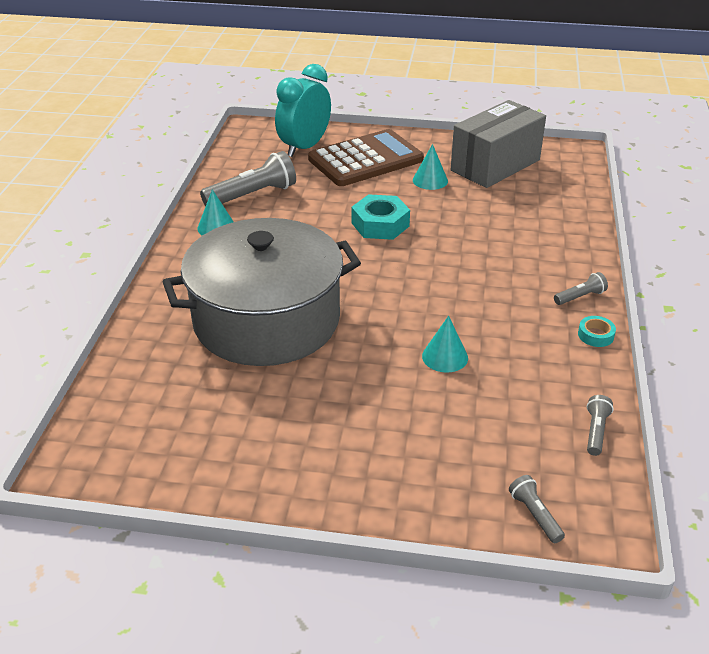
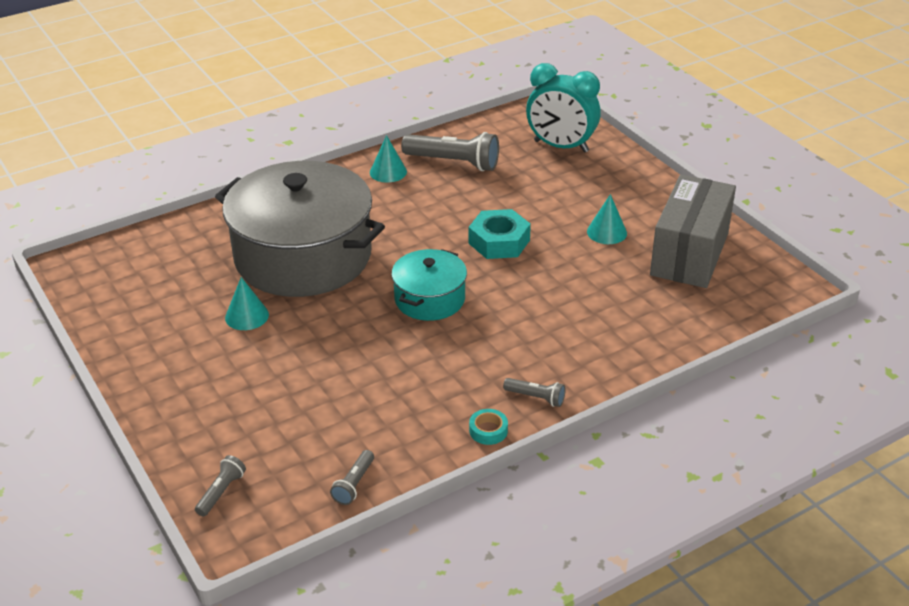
camera: 50 degrees right, 0 degrees up
(304, 147) = (561, 146): turquoise clock -> turquoise clock turned 150 degrees counterclockwise
(365, 159) = (589, 184): brown calculator -> none
(408, 286) = (429, 299): none -> turquoise pot
(445, 357) = (359, 362): turquoise cone -> turquoise cone (247, 316)
(495, 165) = (689, 254): grey box -> grey box turned 75 degrees counterclockwise
(596, 431) = (354, 484): grey flashlight -> grey flashlight turned 135 degrees clockwise

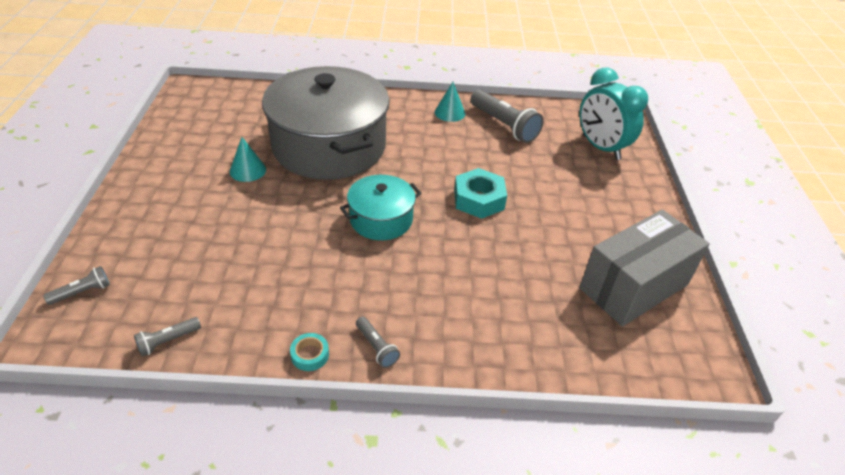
camera: 30 degrees right, 5 degrees up
(607, 232) = (575, 232): turquoise cone -> none

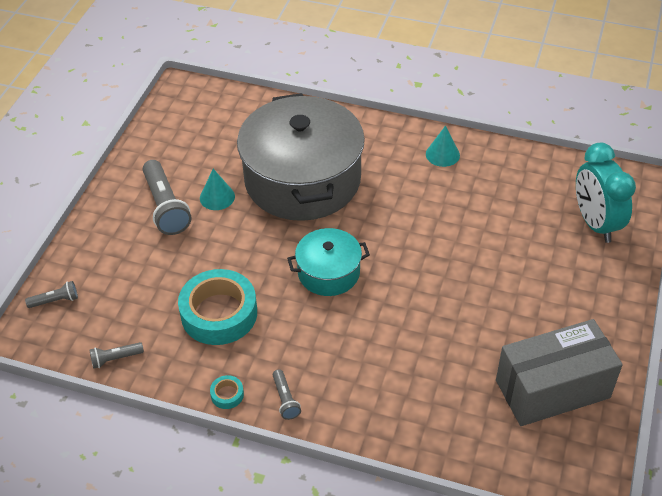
camera: 20 degrees right, 5 degrees up
(278, 274) = (219, 313): none -> turquoise tape
(478, 199) = (433, 266): turquoise nut -> none
(504, 125) = (497, 179): grey flashlight -> grey flashlight (165, 207)

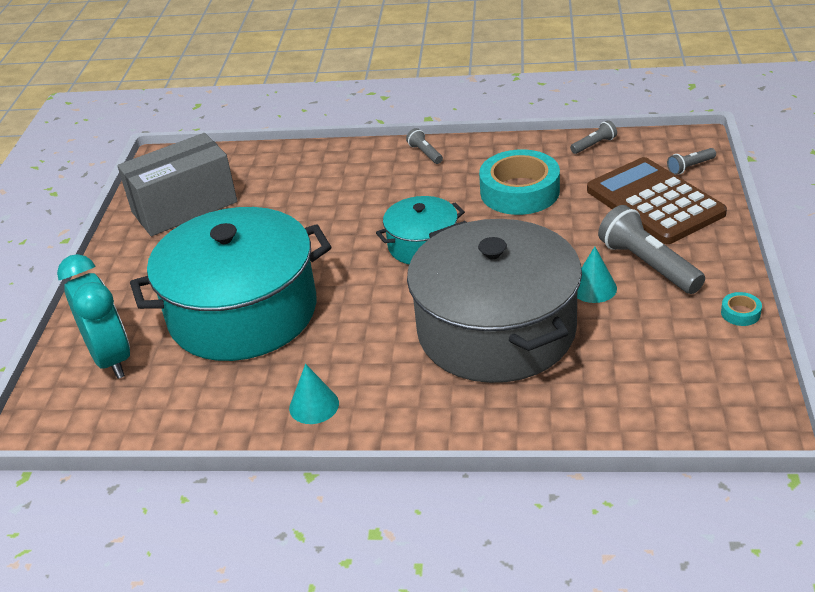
camera: 170 degrees right, 10 degrees down
(115, 267) = (654, 202): none -> brown calculator
(227, 394) = (478, 146): turquoise tape -> turquoise tape (740, 313)
(490, 241) = (243, 312): none -> turquoise pot

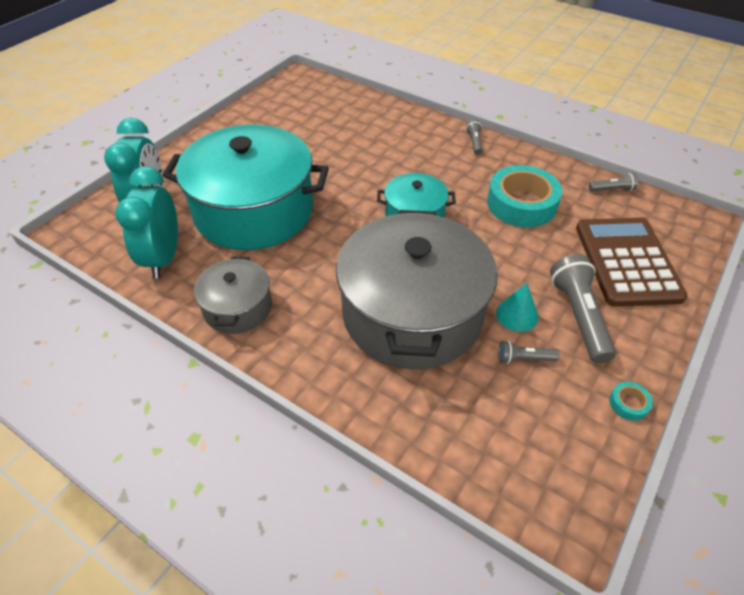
camera: 25 degrees right, 10 degrees up
(182, 400) = (163, 258): none -> turquoise clock
(184, 207) = (283, 116): grey box -> none
(314, 405) = (238, 308): turquoise cone -> grey pot
(690, 167) = (682, 244): grey flashlight -> grey flashlight (524, 359)

